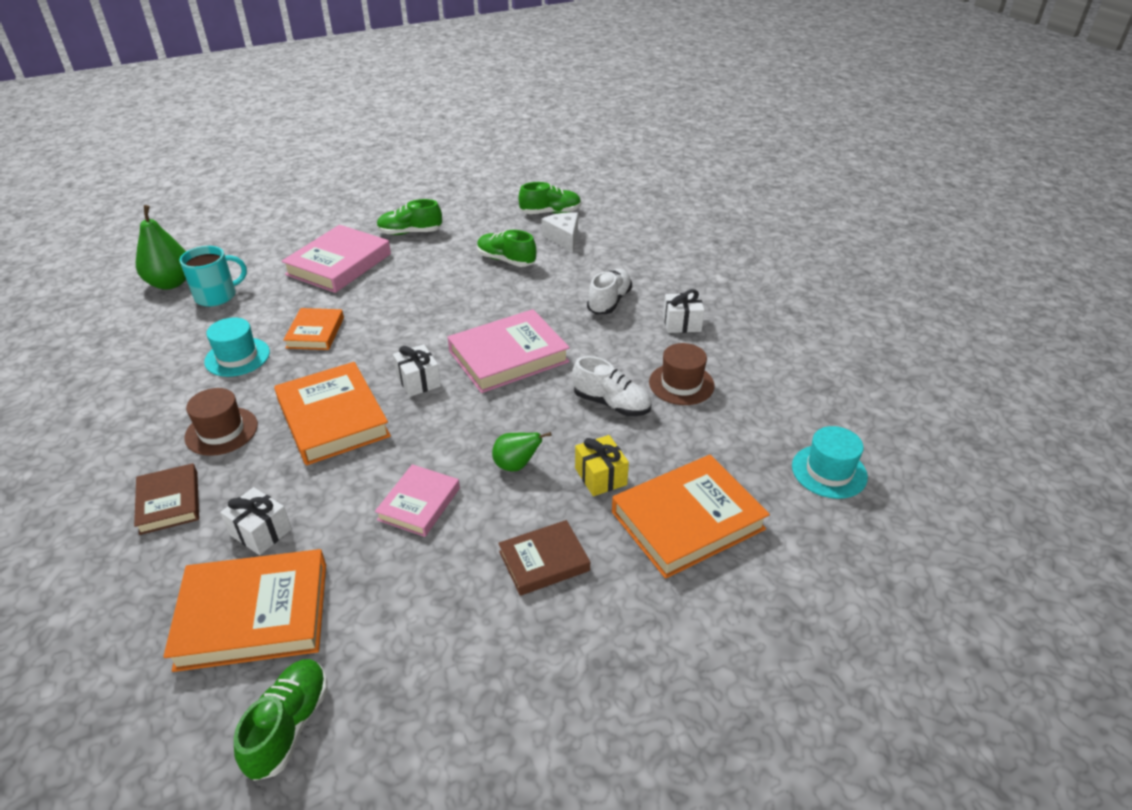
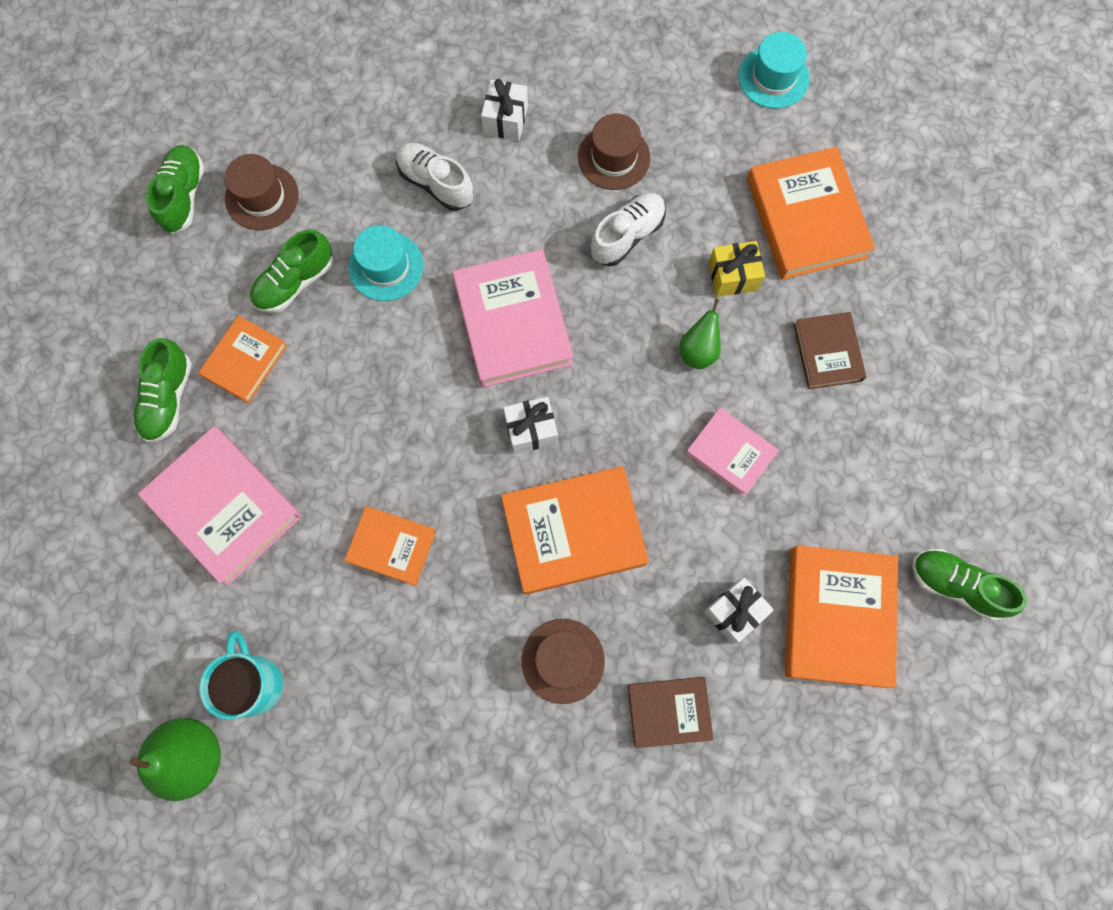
camera: 75 degrees left, 35 degrees up
(237, 357) = (417, 647): turquoise hat -> turquoise hat (386, 266)
(443, 253) = (245, 361): none -> orange book
(563, 238) = (262, 197): white cheese -> brown hat

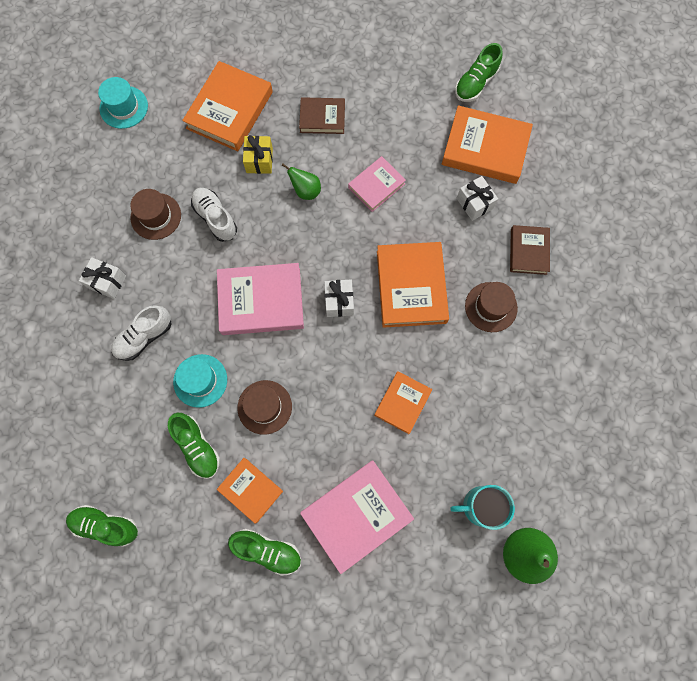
camera: 80 degrees left, 0 degrees up
(262, 197) = (122, 464): brown hat -> brown hat (264, 407)
(806, 218) = (229, 110): orange book -> orange book turned 60 degrees counterclockwise

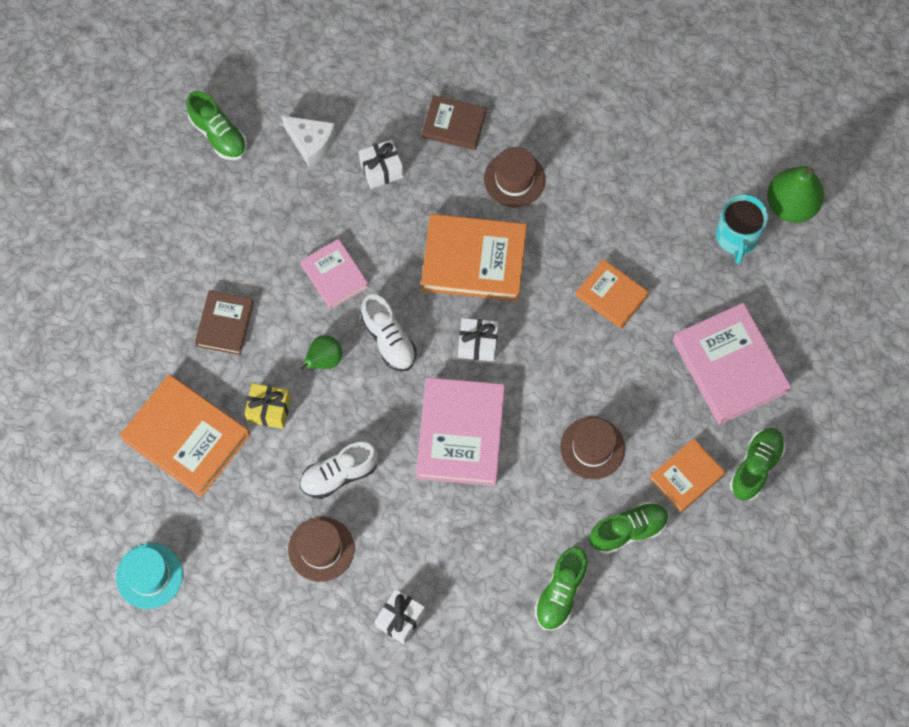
camera: 80 degrees left, 5 degrees down
(106, 525) = (704, 645): green shoe -> green shoe (560, 593)
(144, 337) = (482, 579): white shoe -> white shoe (389, 340)
(200, 380) = (548, 518): turquoise hat -> none
(485, 148) = (311, 143): orange book -> white cheese

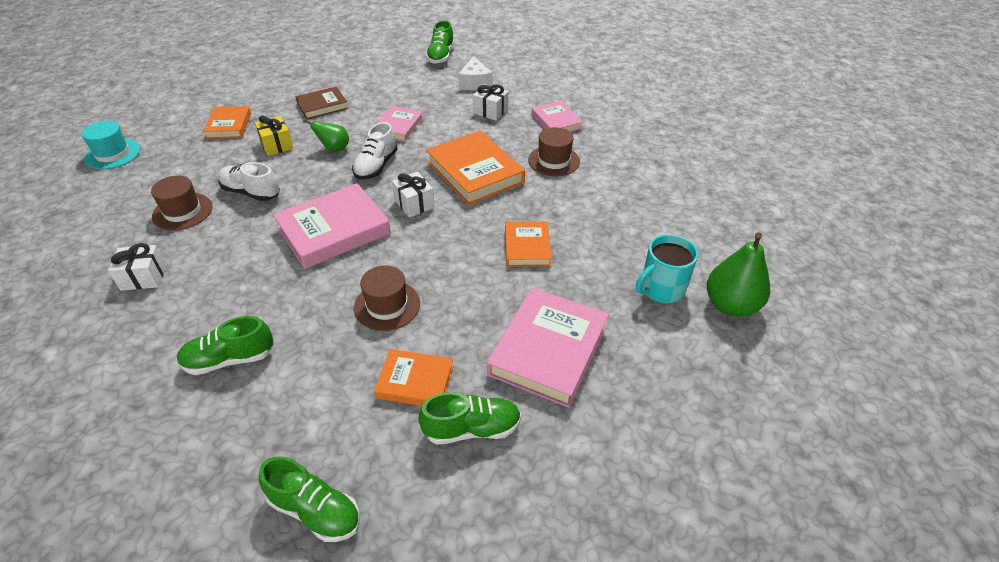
camera: 50 degrees right, 25 degrees down
(186, 438) = (229, 125): orange book -> orange book, size x0.59
(454, 125) = (556, 122): brown book -> pink book
(628, 530) = (327, 371): green shoe -> green shoe (315, 510)

